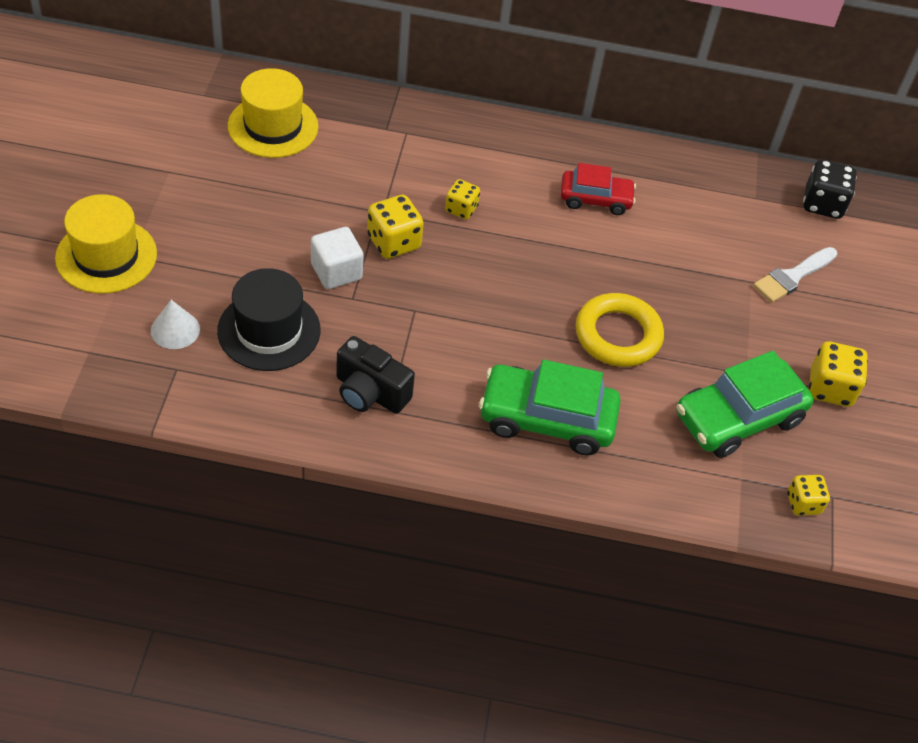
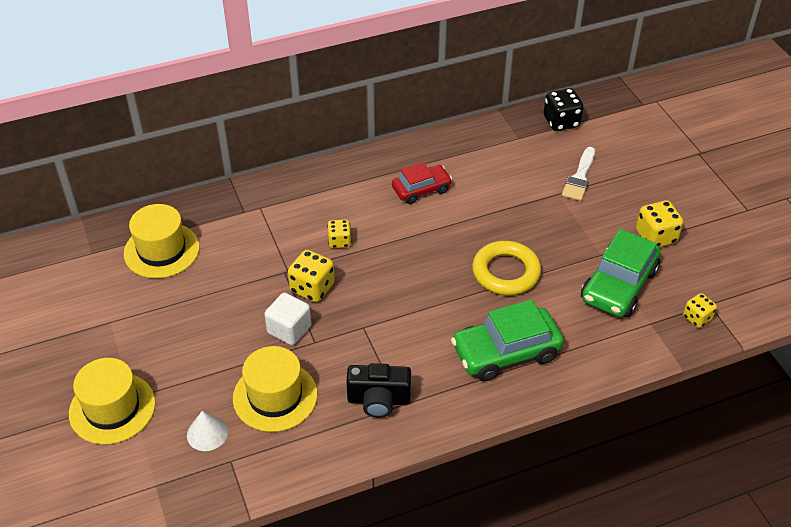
camera: 25 degrees left, 5 degrees down
(269, 330) = (275, 396): black hat -> yellow hat

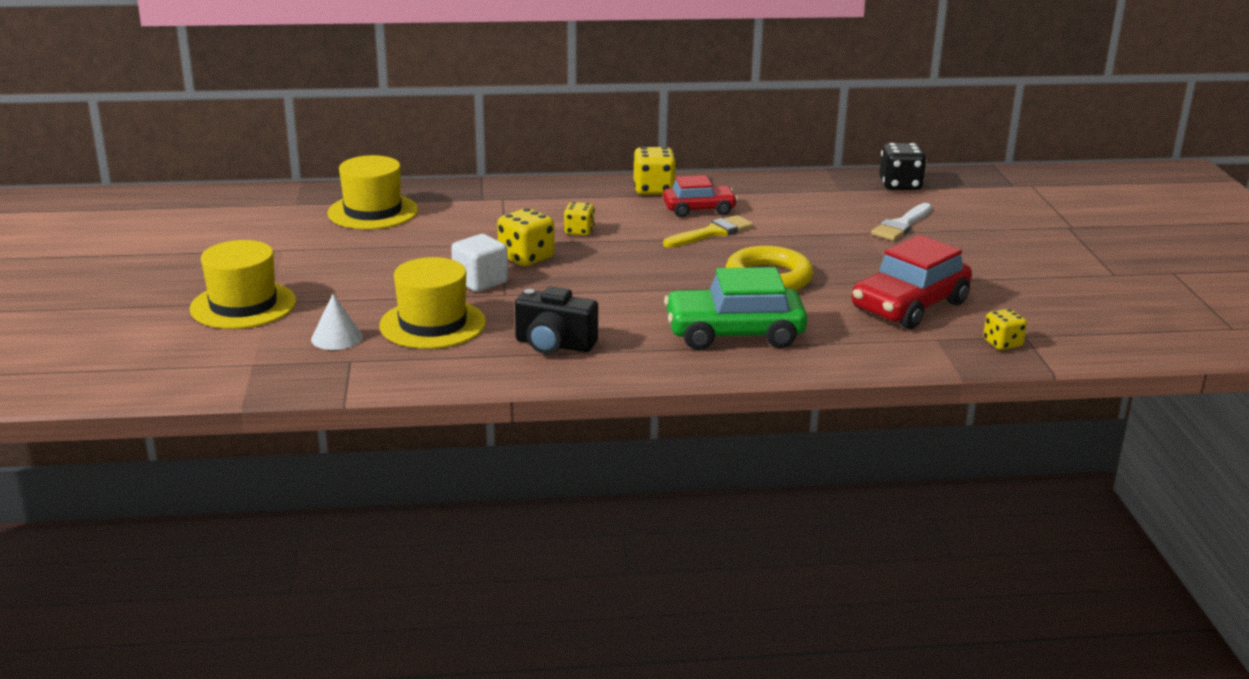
camera: 15 degrees right, 20 degrees down
(442, 220) = (712, 233): none -> yellow brush
(619, 285) = (909, 306): green car -> red car
(656, 237) = (978, 278): yellow dice -> yellow dice (654, 190)

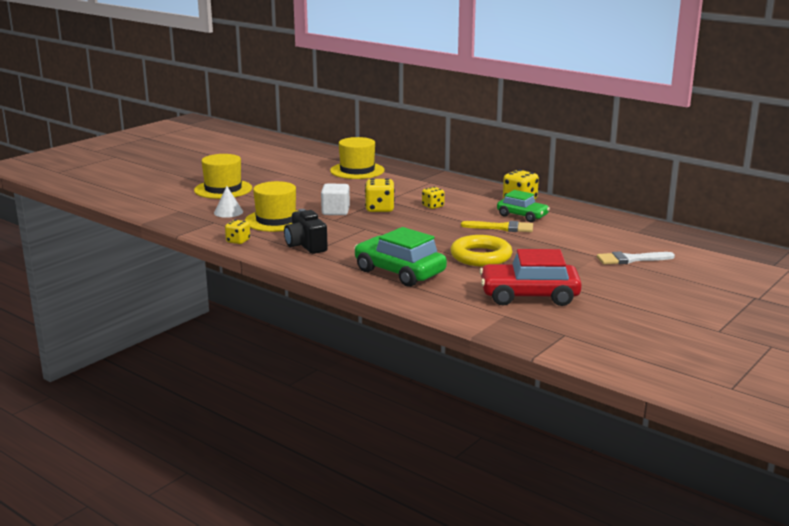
camera: 45 degrees right, 5 degrees down
(699, 209) = (522, 216): red car -> green car
(900, 185) = (685, 241): black dice -> none
(1002, 343) = (539, 332): yellow dice -> yellow dice (238, 241)

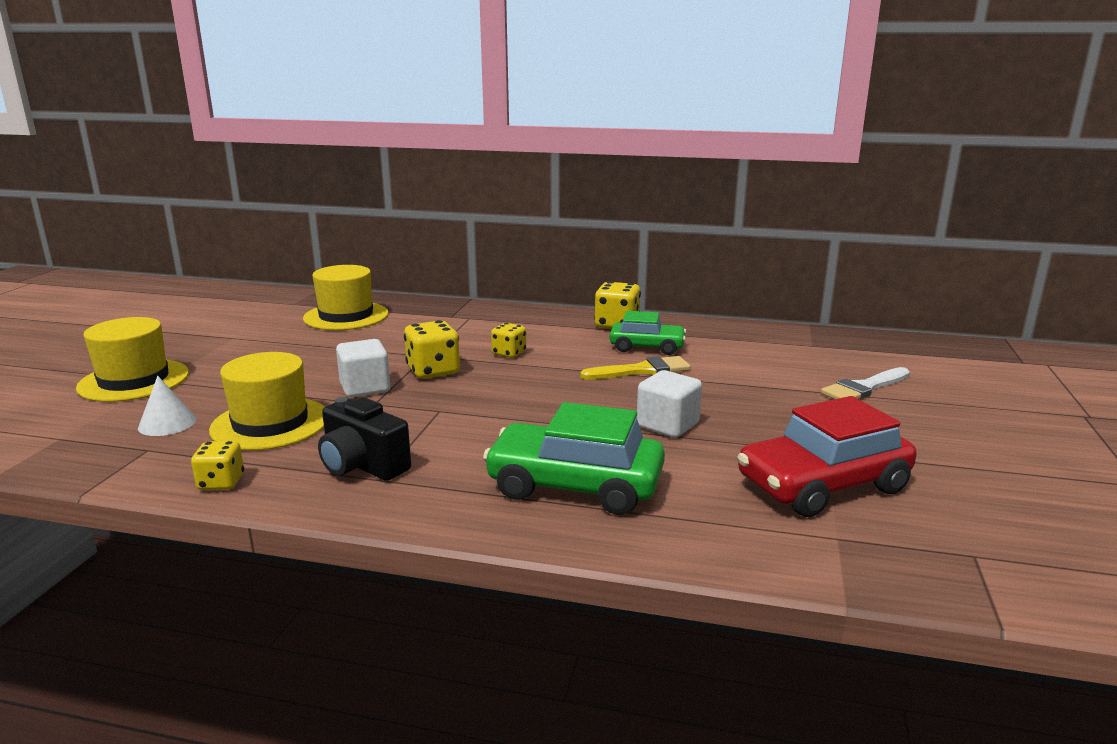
camera: 25 degrees left, 0 degrees up
(481, 256) = (667, 425): yellow ring -> white cube

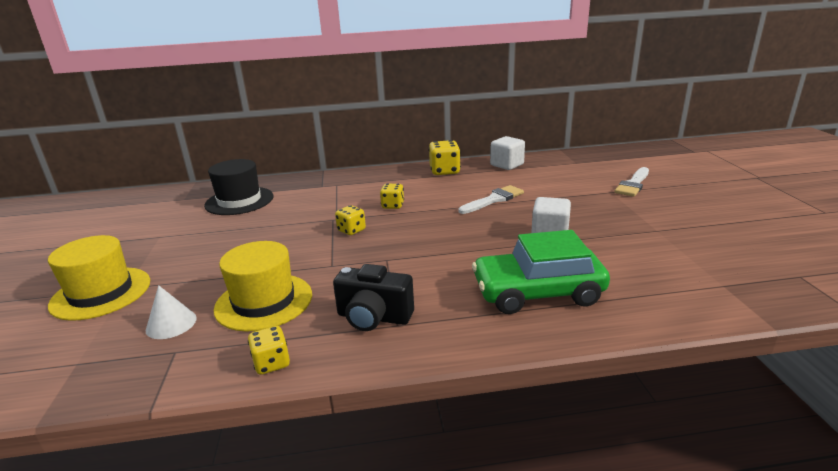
camera: 20 degrees left, 5 degrees up
(346, 316) = (239, 201): yellow hat -> black hat
(365, 388) = (312, 254): white cube -> white cube (507, 165)
(433, 371) = (351, 230): yellow dice -> yellow dice, size x0.64
(642, 370) = (493, 200): yellow brush -> white brush
(647, 347) = (480, 183): green car -> none
(823, 485) = (679, 253): red car -> none

